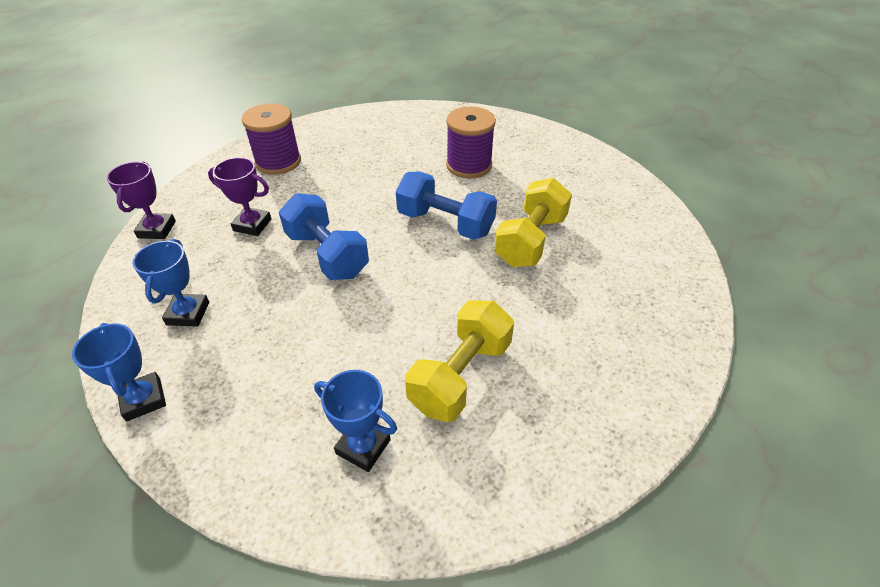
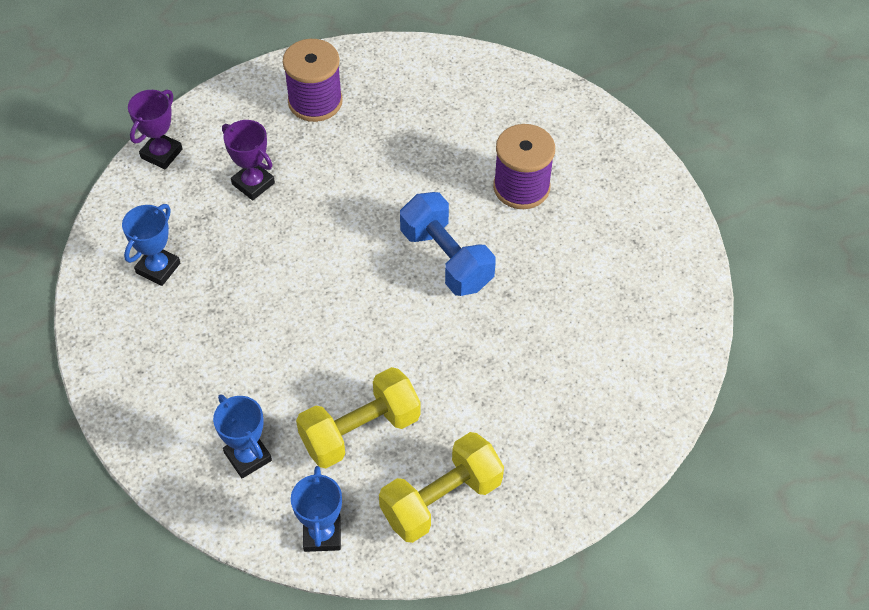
camera: 25 degrees right, 10 degrees up
(144, 399) = (97, 340): blue trophy -> blue trophy (322, 534)
(327, 254) = (308, 251): blue dumbbell -> none
(530, 240) = (520, 316): yellow dumbbell -> yellow dumbbell (441, 499)

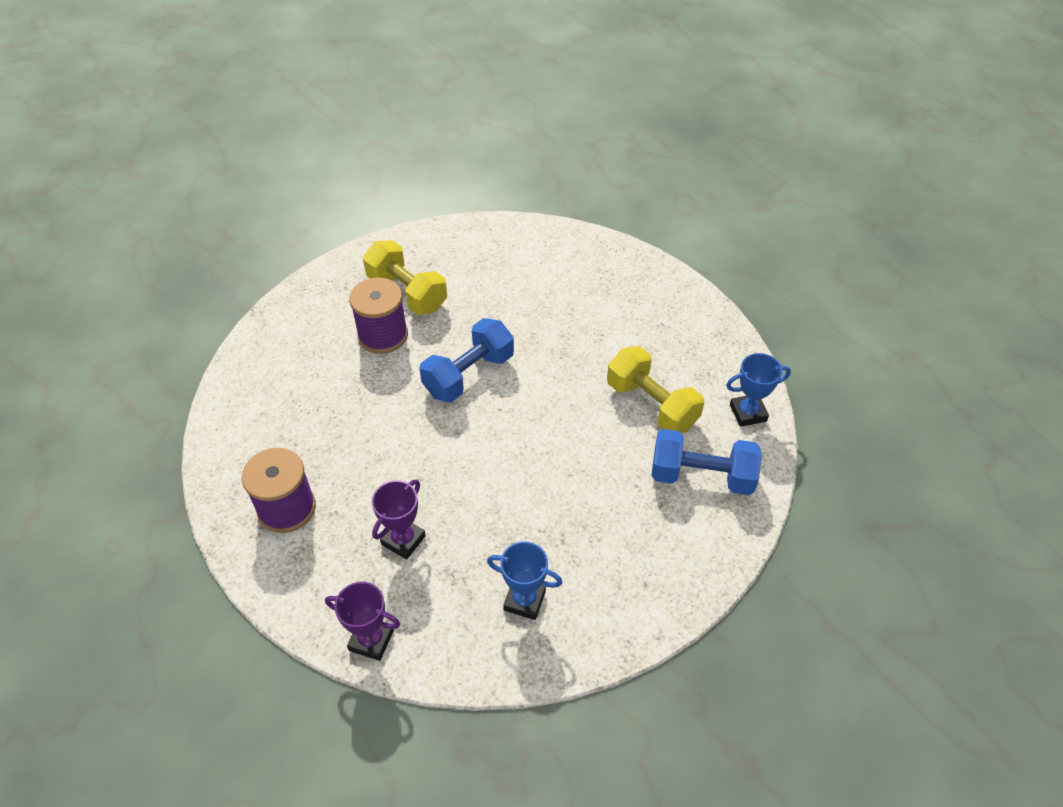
camera: 100 degrees left, 5 degrees down
(248, 457) = (701, 476): blue trophy -> blue dumbbell
(441, 499) = (691, 347): yellow dumbbell -> yellow dumbbell (407, 293)

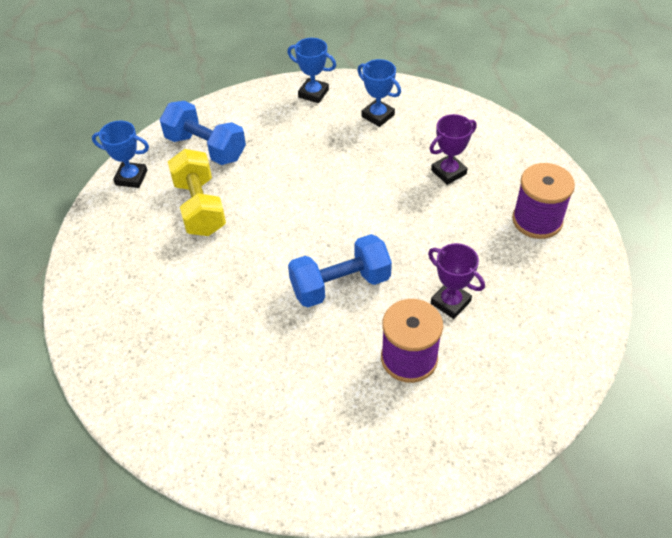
camera: 155 degrees left, 0 degrees up
(371, 640) = (488, 124): purple trophy -> purple trophy (450, 302)
(407, 293) = (363, 407): yellow dumbbell -> none
(629, 610) = (313, 93): none -> blue trophy

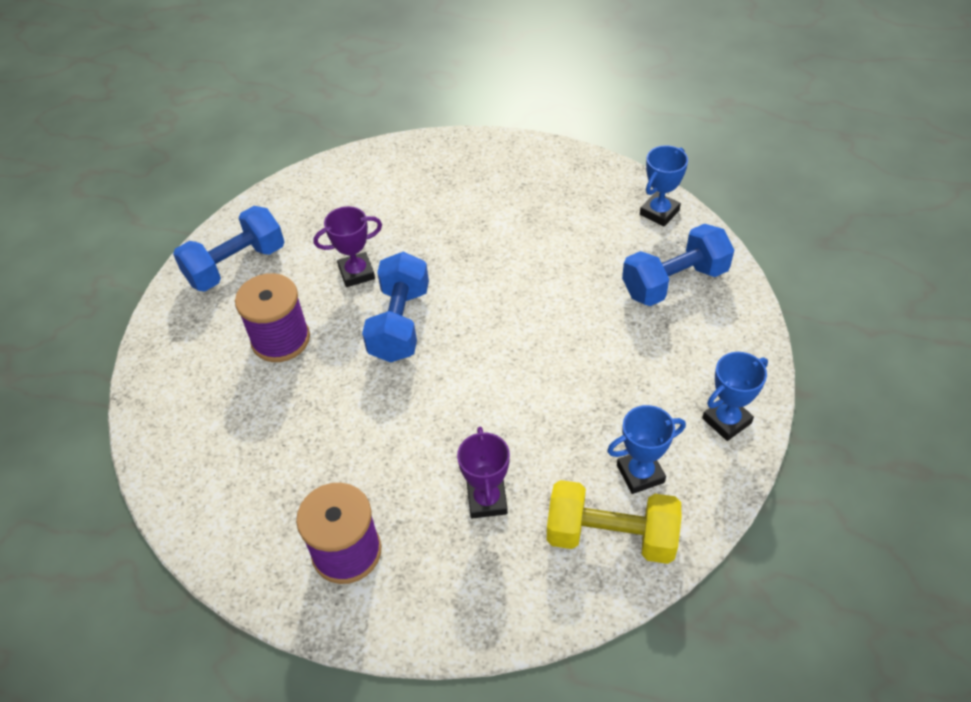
camera: 120 degrees right, 0 degrees up
(200, 207) = (580, 252): yellow dumbbell -> yellow dumbbell (611, 536)
(351, 452) = (236, 265): none -> blue dumbbell
(450, 302) = (310, 402): purple trophy -> purple trophy (356, 273)

